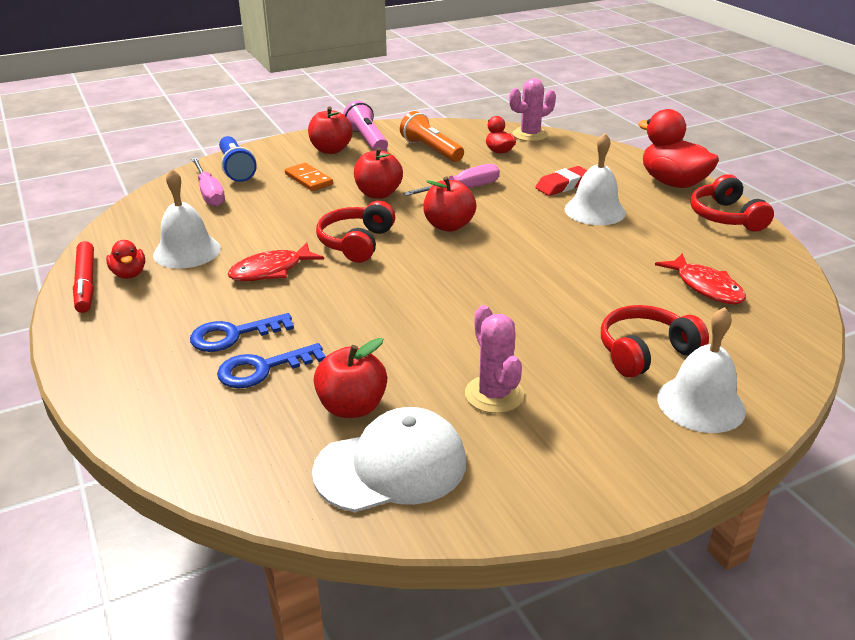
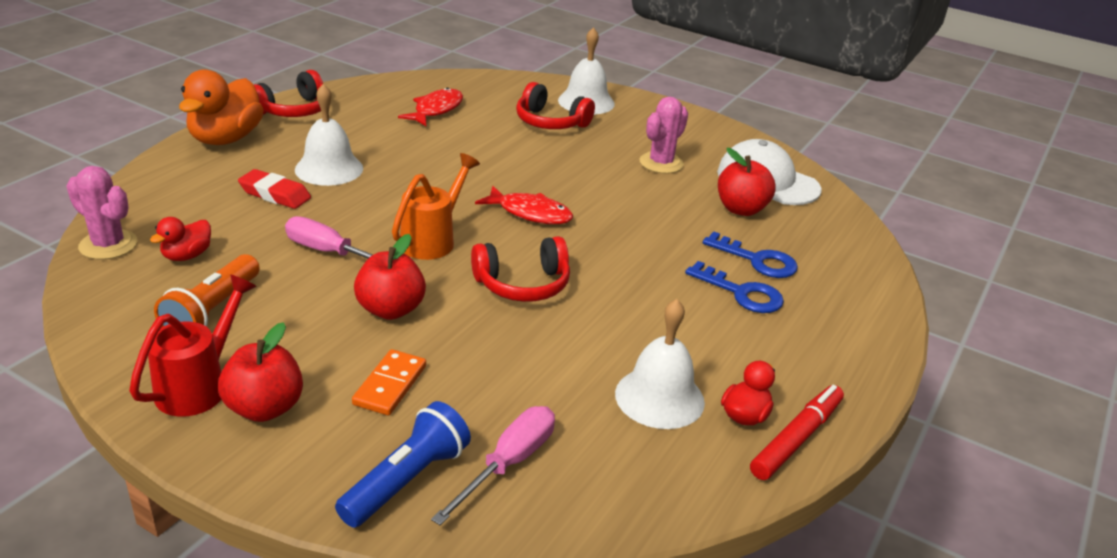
camera: 125 degrees left, 0 degrees up
(271, 270) = (629, 317): red fish -> red fish (530, 213)
(367, 140) = (200, 385): pink flashlight -> red watering can
(448, 226) = (433, 239): red apple -> orange watering can
(672, 183) = (226, 139): red duck -> orange duck

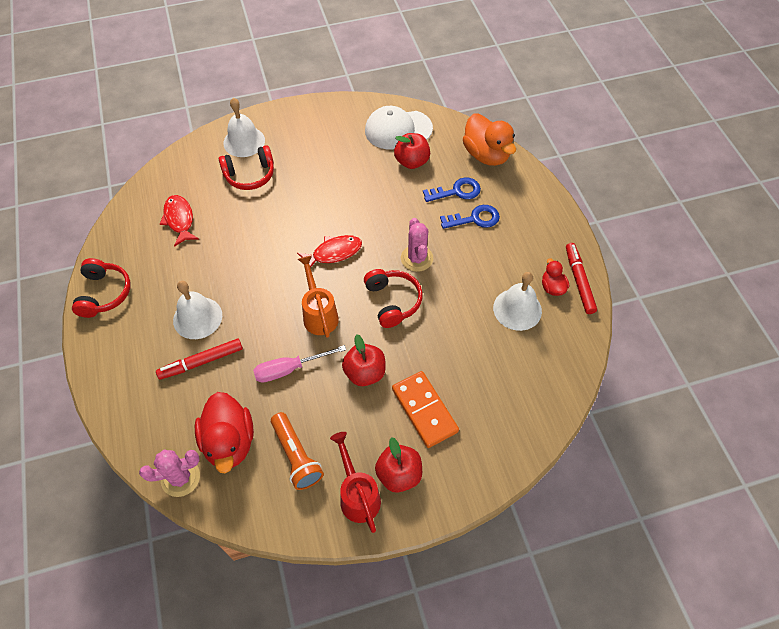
camera: 45 degrees left, 25 degrees up
(187, 256) = (229, 442): red duck -> red duck, size x1.95
(226, 139) = (106, 351): orange duck -> orange duck (486, 155)
(275, 194) = (201, 362): red eraser -> red marker
(390, 385) = (424, 410): orange domino -> orange domino, size x1.52
(407, 481) = (494, 444): blue flashlight -> none
(508, 464) = (513, 397): pink screwdriver -> none
(523, 284) = (393, 301): red headphones -> red headphones turned 45 degrees counterclockwise
(661, 163) = (340, 159): pink cactus -> pink cactus (417, 258)

